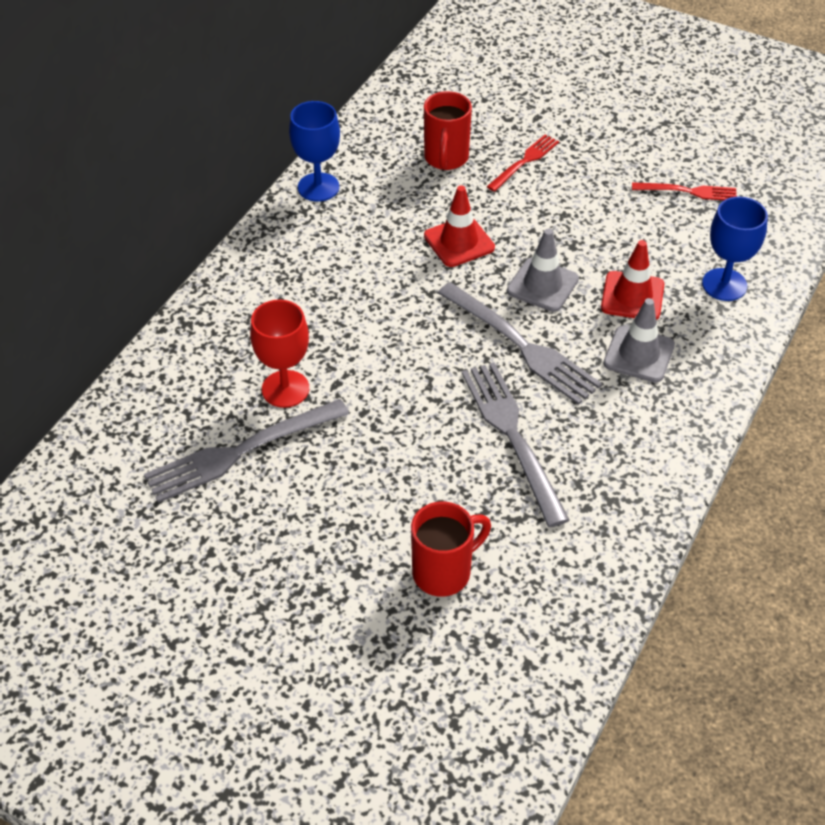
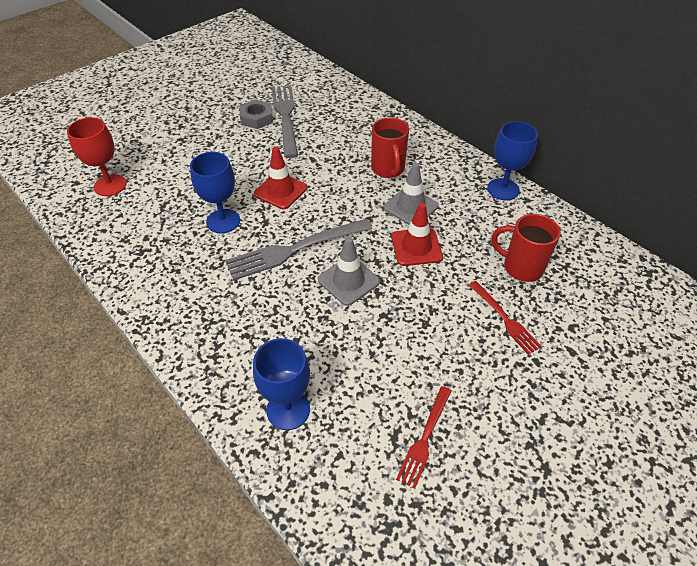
camera: 110 degrees right, 0 degrees up
(258, 489) = (256, 118): none -> grey nut
(285, 389) = (320, 139): red goblet -> red goblet (110, 185)
(444, 572) = (154, 168): red mug -> red mug (388, 169)
(512, 435) = (223, 221): grey fork -> blue goblet
(632, 296) = (308, 334): red traffic cone -> red traffic cone (280, 191)
(639, 354) = (248, 313): grey traffic cone -> grey traffic cone (410, 207)

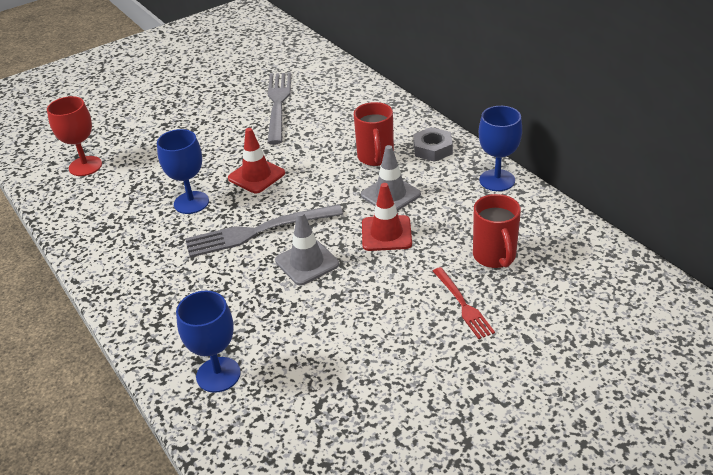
camera: 10 degrees right, 10 degrees down
(256, 118) = (247, 105): grey nut -> grey nut (432, 149)
(424, 439) = (348, 408): red fork -> none
(521, 267) = (495, 257): red mug -> red mug turned 135 degrees counterclockwise

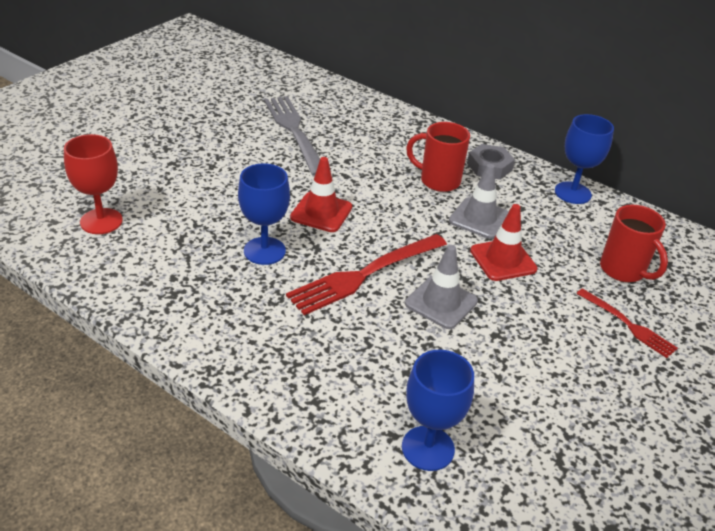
camera: 25 degrees left, 0 degrees up
(258, 232) = (364, 275): grey fork -> red fork
(375, 158) = (438, 181): red mug -> red mug turned 135 degrees clockwise

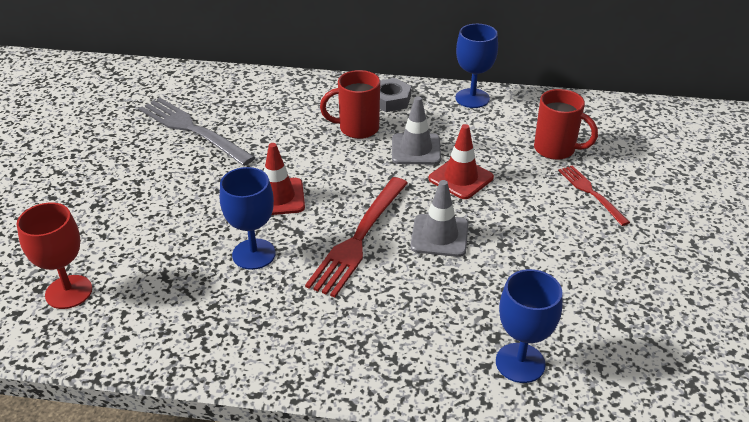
camera: 25 degrees left, 0 degrees up
(628, 325) = (590, 193): red fork -> red fork turned 135 degrees counterclockwise

